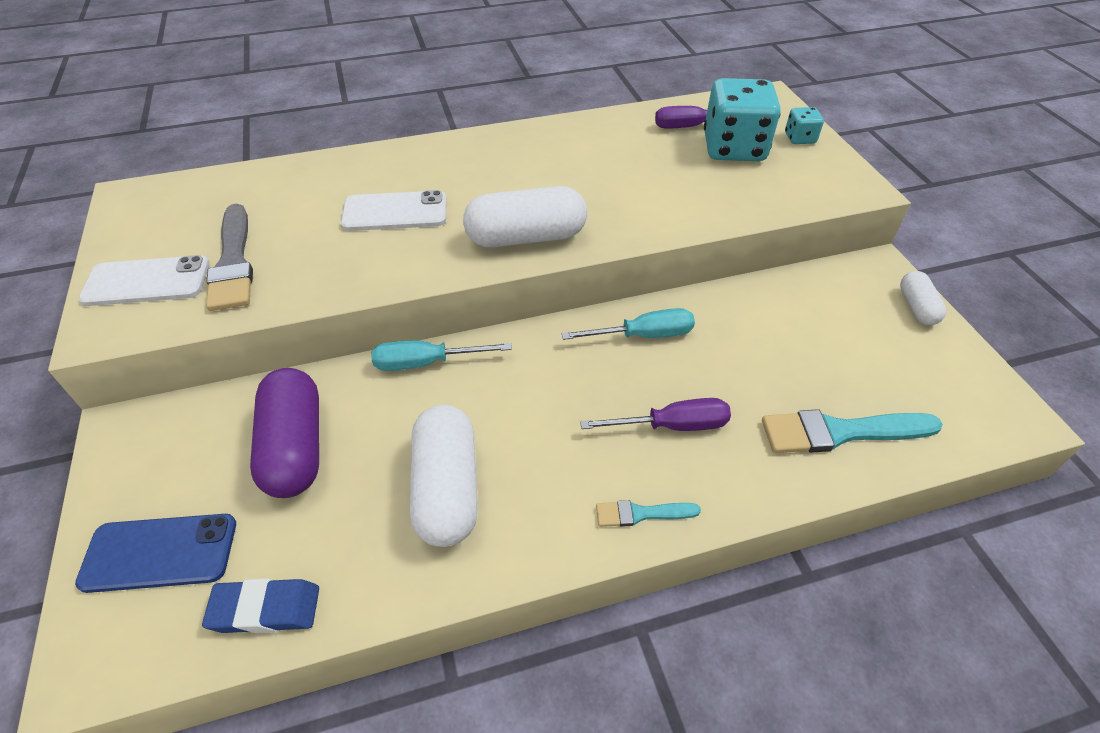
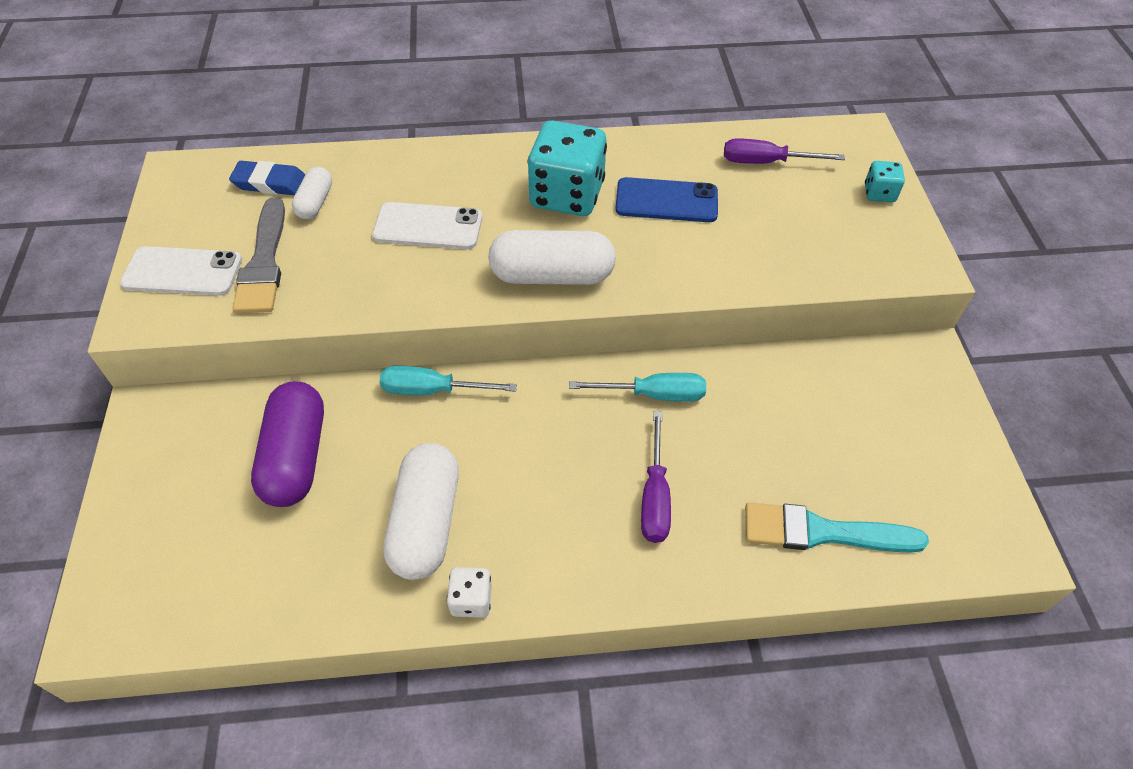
camera: 10 degrees right, 5 degrees up
(160, 553) = (165, 537): blue phone -> blue phone (666, 201)
(265, 609) = (247, 605): blue eraser -> blue eraser (270, 183)
(512, 558) = (471, 600): none -> white dice
(641, 514) = (600, 579): turquoise brush -> none
(672, 425) = (655, 496): purple screwdriver -> purple screwdriver turned 90 degrees clockwise
(734, 148) = (801, 197): turquoise dice -> turquoise dice (567, 195)
(916, 307) = (953, 408): white capsule -> white capsule (315, 202)

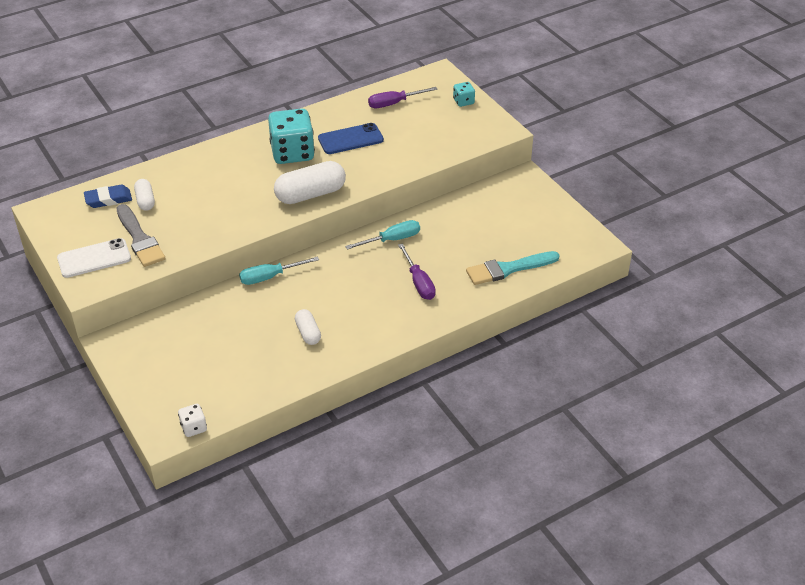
camera: 25 degrees left, 10 degrees down
(296, 457) = (216, 331): purple capsule -> none
(426, 522) = (308, 333): white capsule -> white capsule, size x0.55
(428, 227) = (223, 192): white phone -> none
(471, 600) = (353, 354): white dice -> white dice (193, 427)

